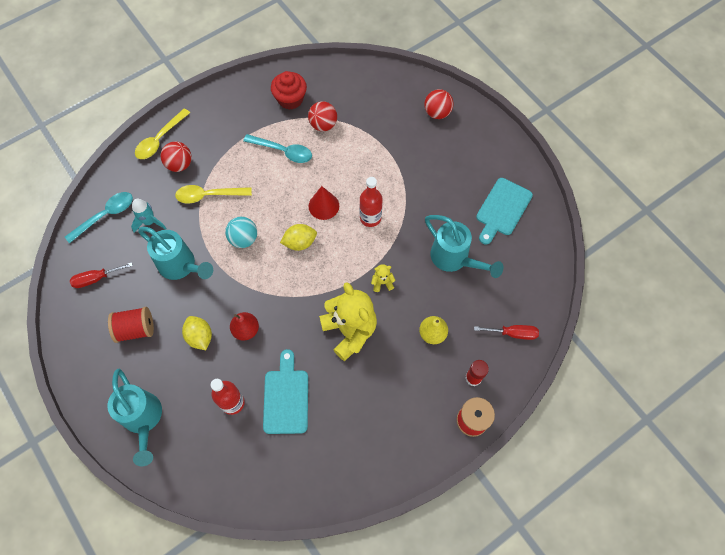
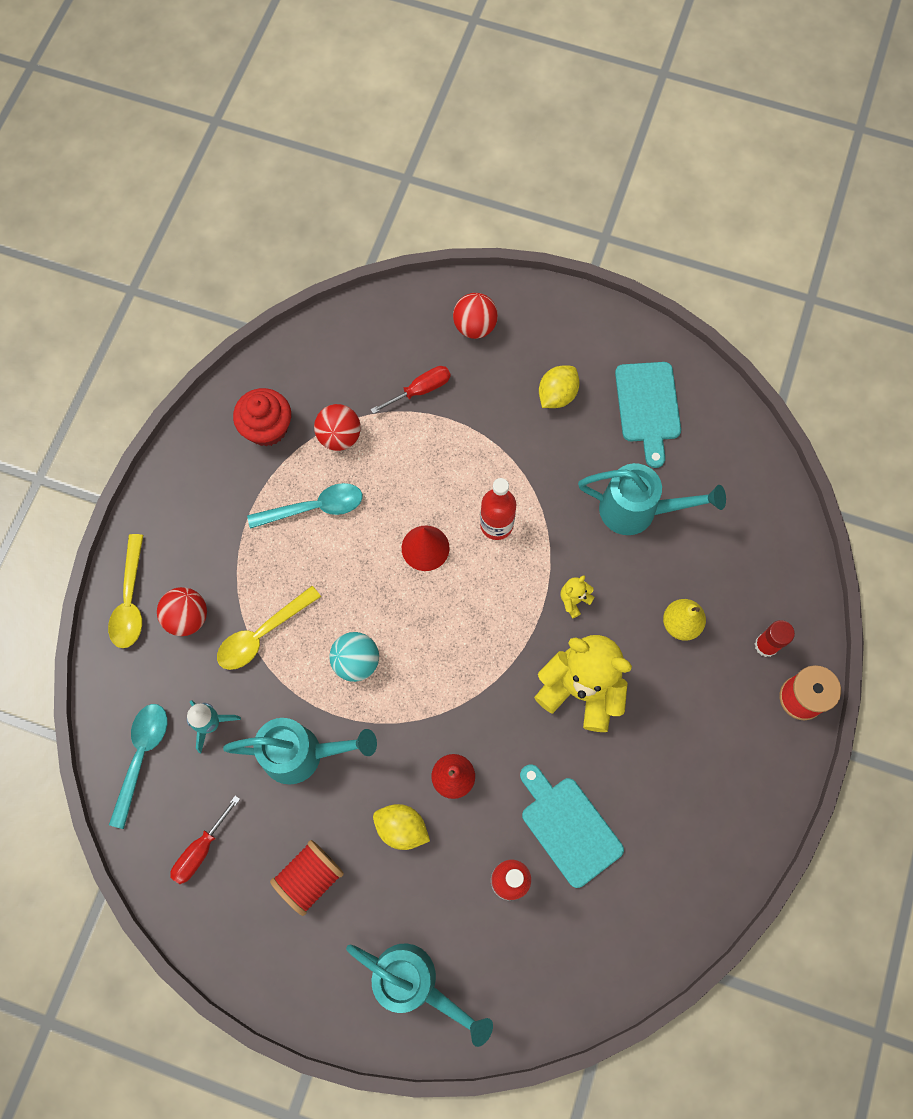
camera: 35 degrees left, 5 degrees up
(300, 242) = (432, 617): yellow lemon -> yellow lemon (557, 395)
(513, 333) = (771, 559): red screwdriver -> red screwdriver (420, 390)

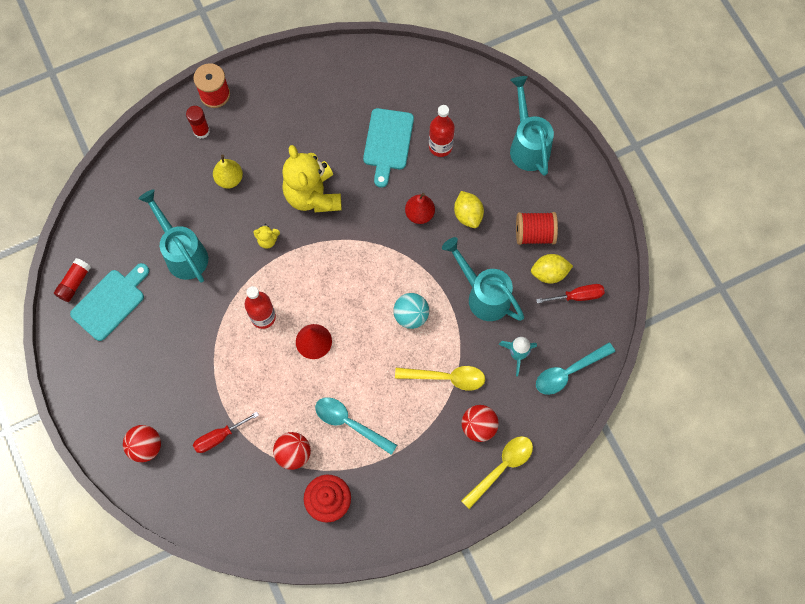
camera: 135 degrees left, 0 degrees up
(420, 390) = (219, 437): red screwdriver -> red screwdriver turned 45 degrees counterclockwise
(557, 395) = (149, 358): yellow lemon -> yellow lemon (549, 273)
(699, 392) = (74, 283): none -> red glue stick

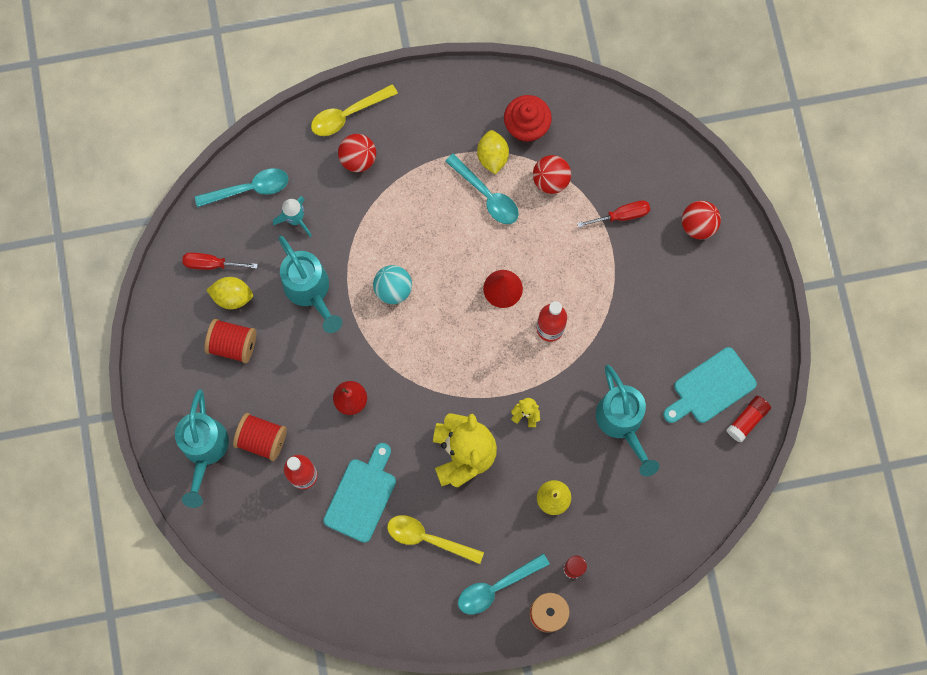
camera: 165 degrees left, 5 degrees up
(260, 103) = (496, 587): none -> turquoise spoon
(446, 377) = (376, 215): yellow spoon -> yellow spoon (428, 538)
(468, 215) = (298, 385): yellow lemon -> yellow lemon (492, 157)
(483, 165) = (262, 439): none -> red spool

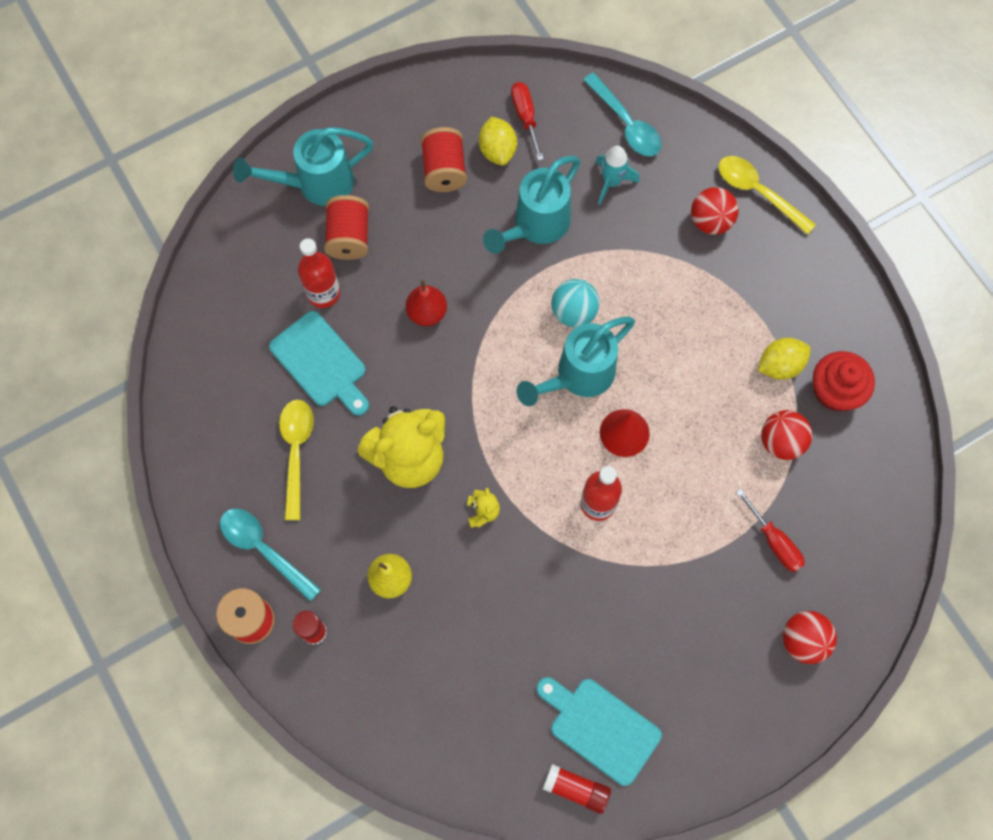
camera: 70 degrees right, 5 degrees down
(362, 496) = (321, 363): turquoise cutting board -> turquoise cutting board turned 45 degrees clockwise
(486, 195) = (730, 375): turquoise spoon -> none
(622, 424) = (513, 631): turquoise watering can -> turquoise watering can (577, 376)

